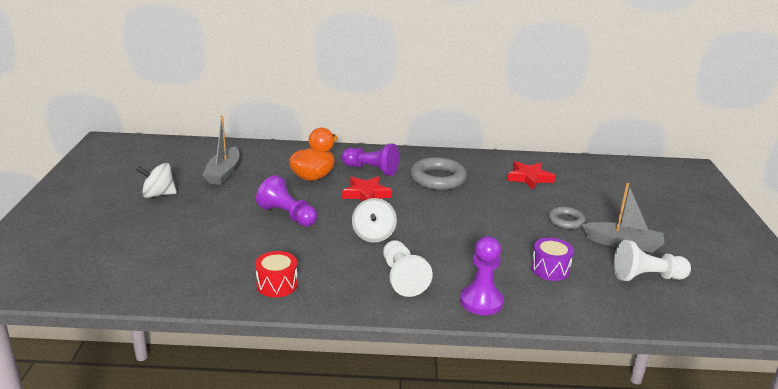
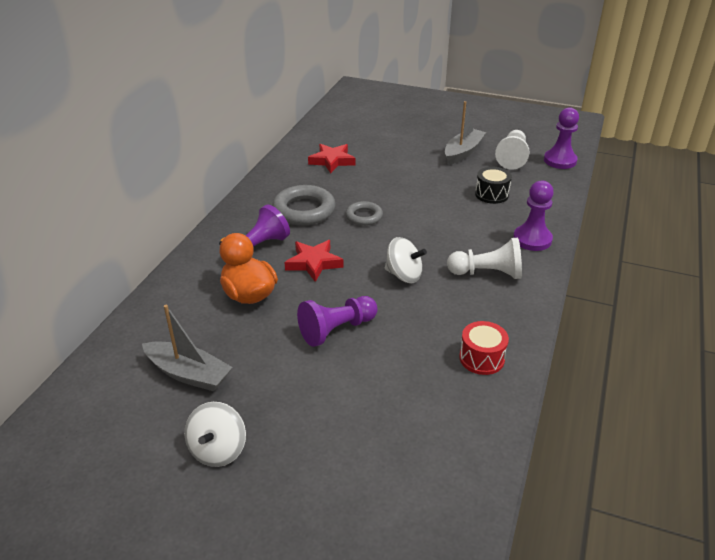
camera: 70 degrees left, 10 degrees up
(550, 269) = (491, 194): purple drum -> black drum
(565, 221) = (418, 166): grey ring -> grey ring (364, 216)
(679, 313) = (560, 160): none -> purple pawn

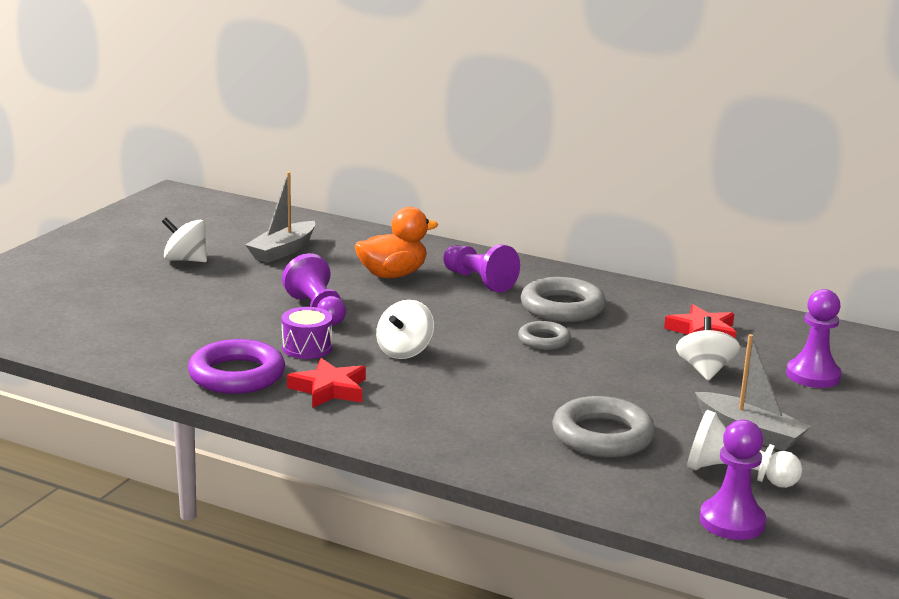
camera: 95 degrees right, 15 degrees down
(314, 263) = (442, 306): red star -> red star (329, 389)
(389, 162) = (705, 370): none -> white spinning top
(415, 326) = (307, 347): none -> purple drum
(482, 358) = (237, 375): red drum -> purple ring
(487, 273) = (393, 401): white pawn -> none
(491, 194) = (602, 436): black drum -> grey ring
(532, 239) = (467, 446): purple pawn -> purple pawn (813, 375)

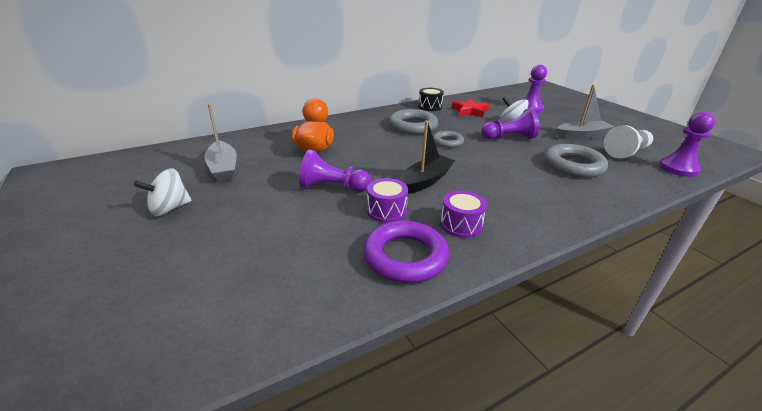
camera: 55 degrees left, 10 degrees up
(329, 389) = (461, 225): red star -> purple drum
(404, 351) = (426, 181): white spinning top -> black boat
(479, 281) = (356, 132): purple pawn -> purple pawn (509, 138)
(665, 300) = (430, 107): none -> black drum

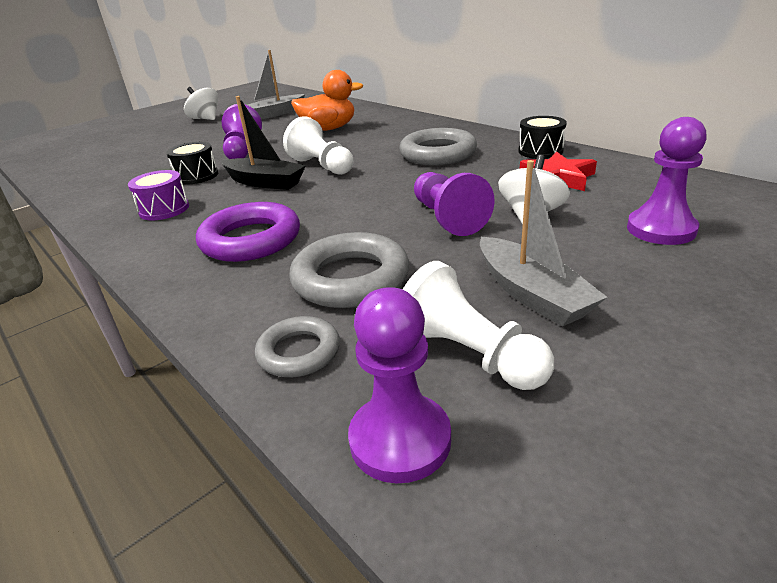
camera: 80 degrees right, 0 degrees up
(386, 211) = (196, 176): purple drum -> black drum
(405, 257) = (116, 194): purple ring -> purple ring (251, 240)
(406, 159) = (322, 166): none -> white pawn
(447, 142) = (393, 179): grey ring -> grey ring (299, 352)

